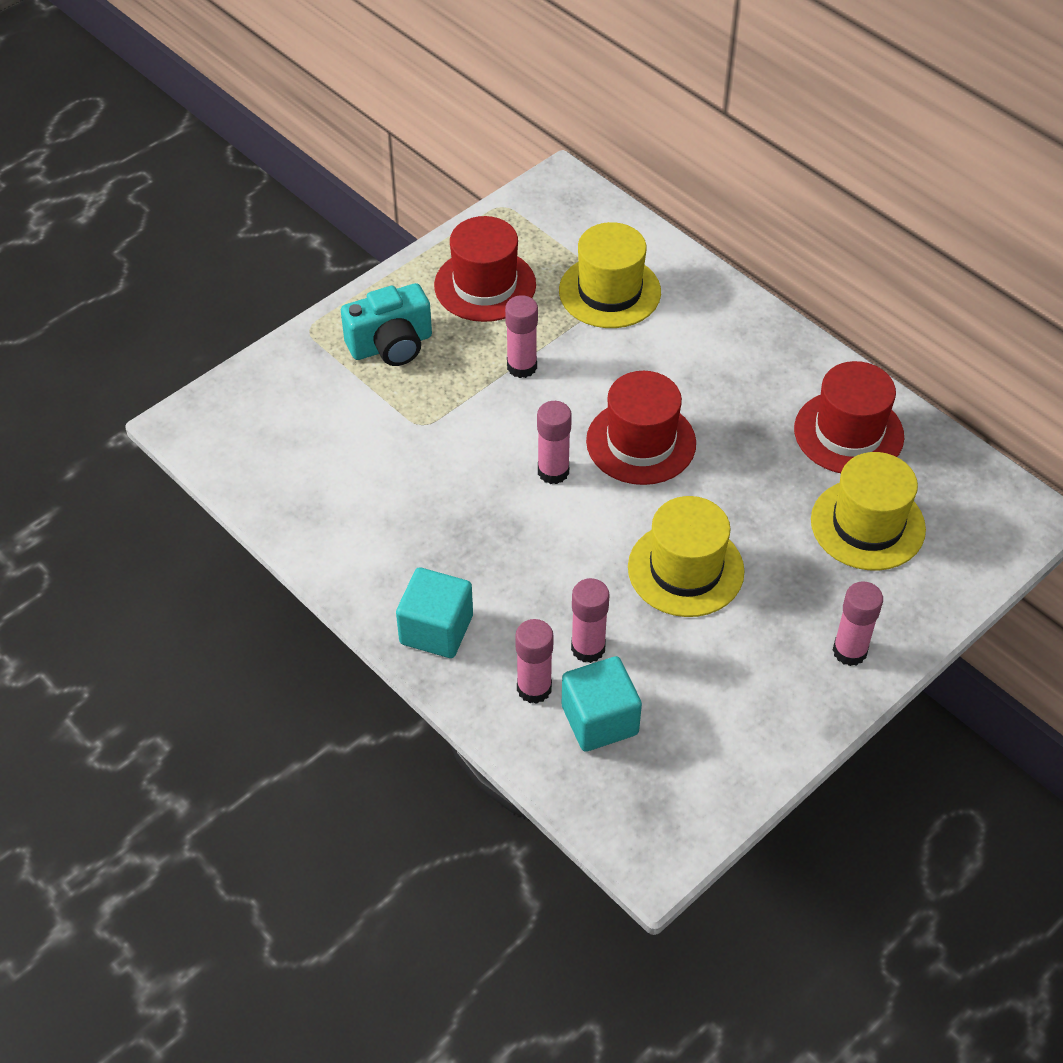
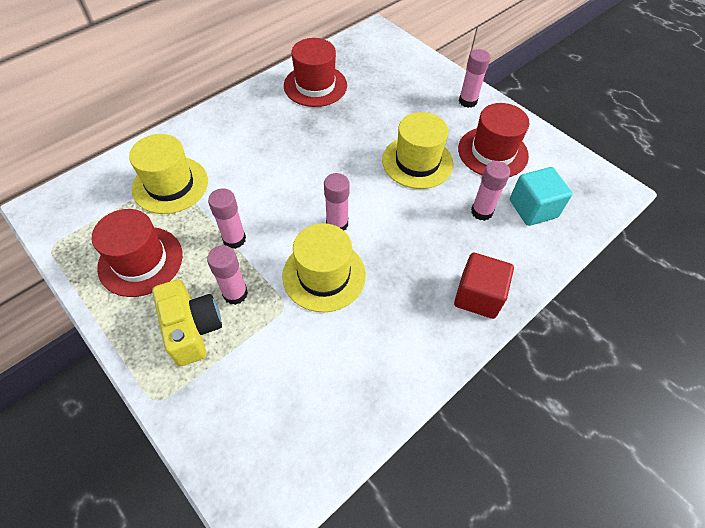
camera: 90 degrees left, 5 degrees up
(391, 345) = (192, 329): turquoise camera -> yellow camera
(436, 629) = (478, 296): turquoise cube -> red cube
(534, 688) = (516, 240): pink glue stick -> pink glue stick (235, 294)
(641, 442) = (314, 176): red hat -> red hat (492, 152)
(867, 525) = (382, 86): yellow hat -> yellow hat (324, 275)

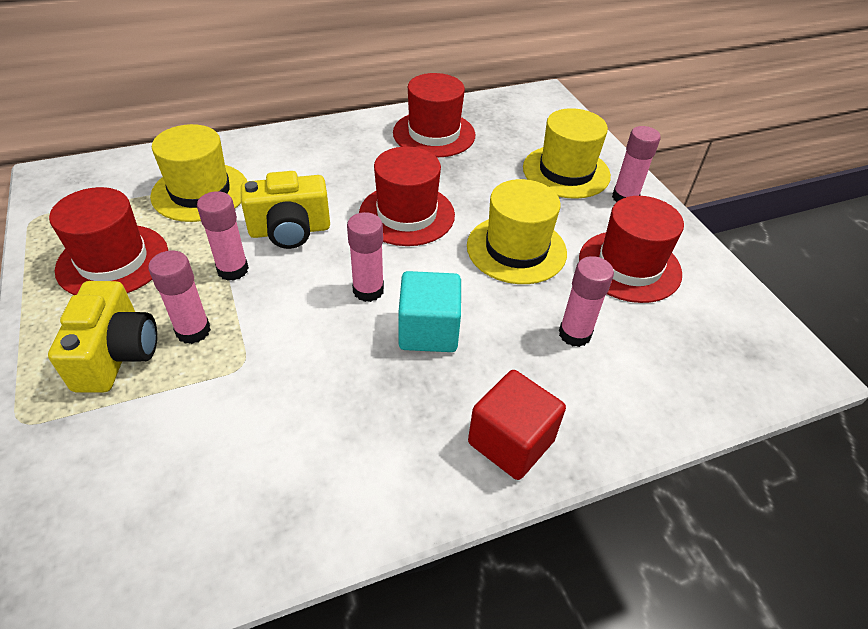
camera: 20 degrees right, 10 degrees down
(257, 196) = (290, 231): none -> yellow camera
(324, 275) = (314, 345): yellow hat -> yellow hat (566, 172)
(331, 157) = (407, 214): none -> red hat
(533, 208) = (654, 353): turquoise cube -> turquoise cube (428, 331)

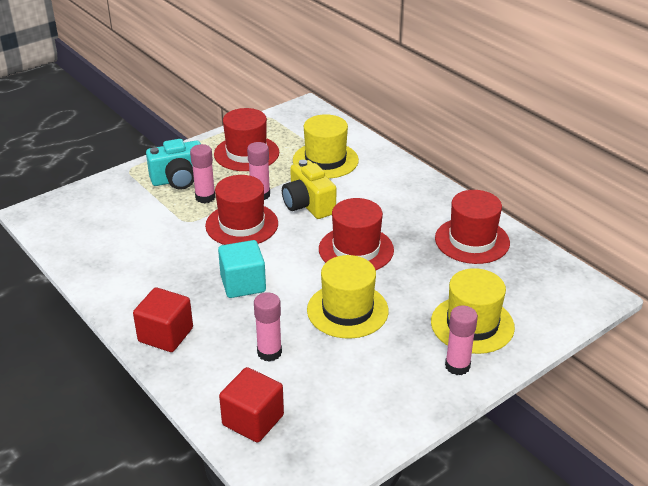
camera: 75 degrees right, 10 degrees down
(117, 355) = (179, 180): yellow camera -> turquoise camera
(368, 290) = (268, 251): pink glue stick -> none
(629, 266) = (362, 376): red hat -> red hat (242, 224)
(693, 376) = (253, 420): none -> red cube

